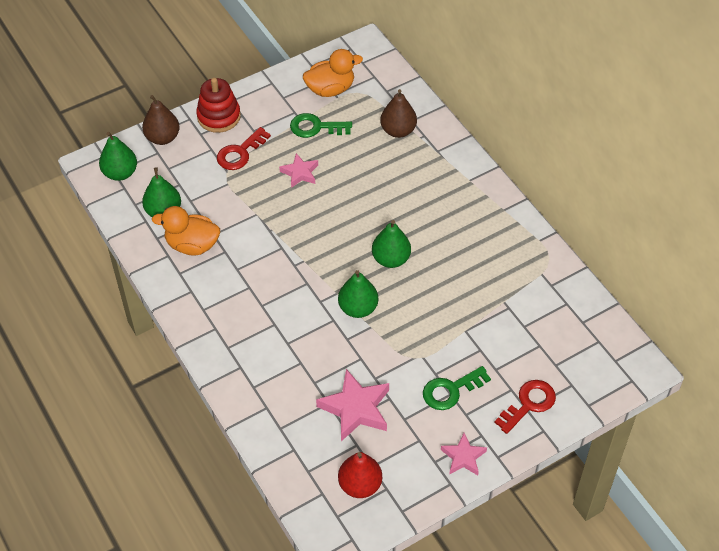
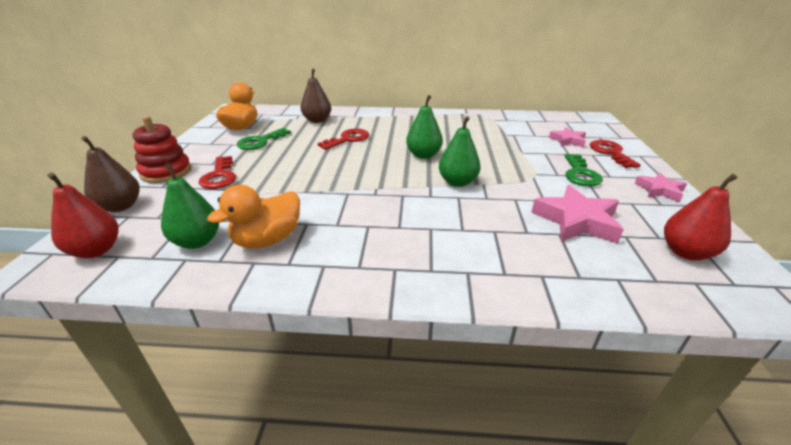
camera: 55 degrees left, 20 degrees down
(120, 173) = (96, 250): green pear -> red pear
(300, 173) = (288, 160): pink star -> pink star (568, 140)
(376, 184) = (348, 139): none -> red key

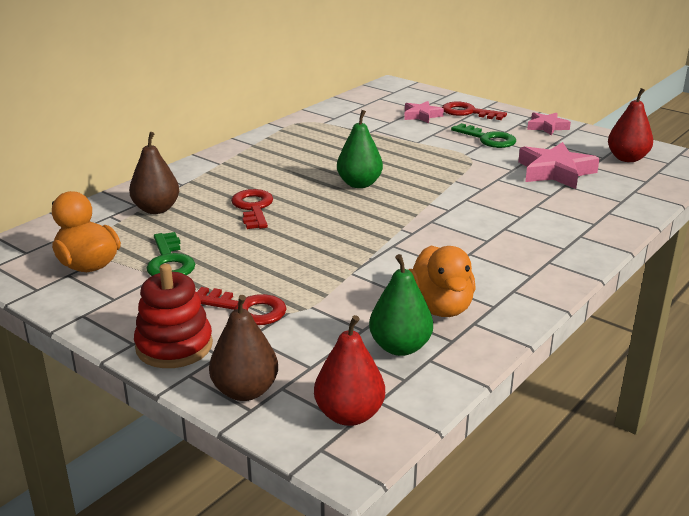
camera: 55 degrees left, 5 degrees down
(457, 182) = (438, 189): green pear -> none

